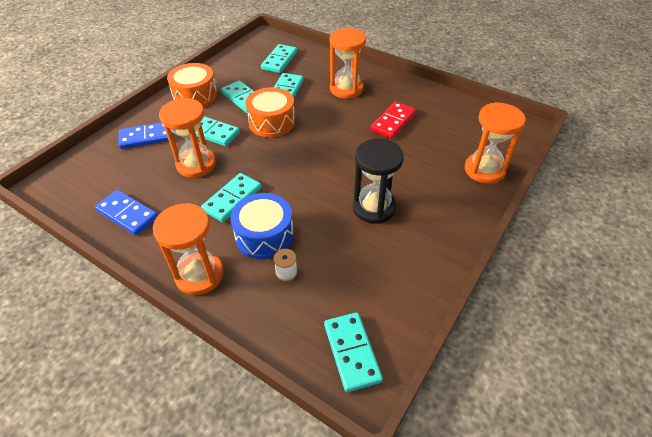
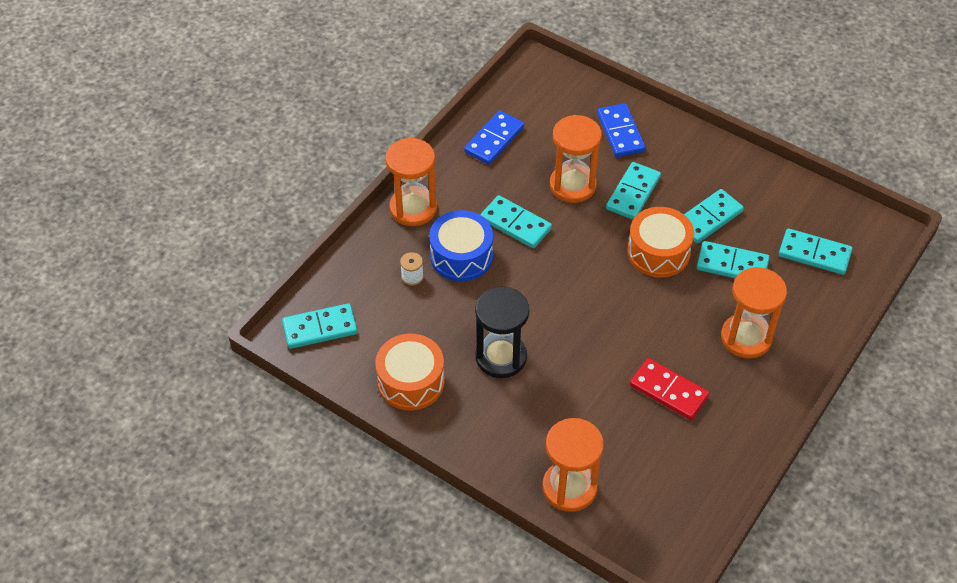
camera: 90 degrees right, 5 degrees up
(195, 96) = (711, 166): orange drum -> orange drum (411, 381)

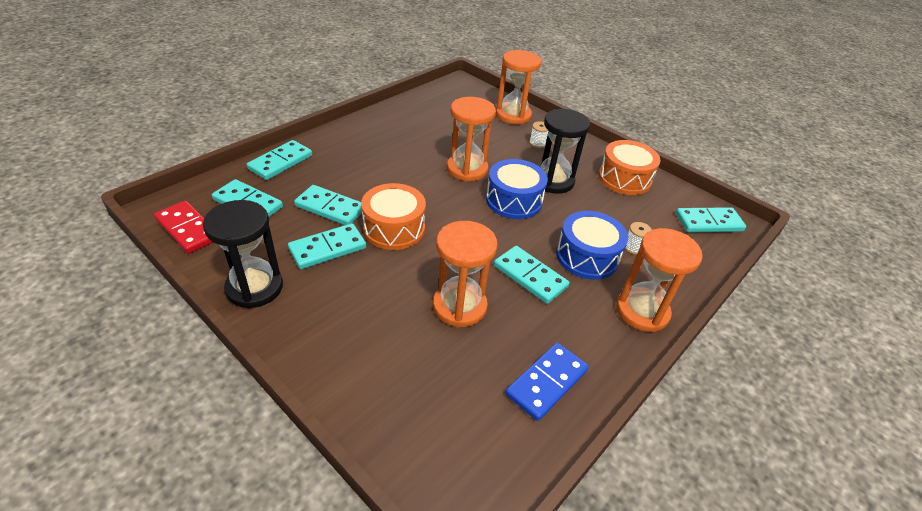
camera: 175 degrees left, 10 degrees down
(526, 427) = (537, 143): none -> white spool
(544, 315) = (513, 200): none -> blue drum
(620, 132) = (378, 364): blue domino -> none
(633, 193) = (394, 286): turquoise domino -> turquoise domino (280, 162)
(668, 391) = (429, 144): red domino -> red domino (188, 229)
(746, 172) = (254, 287): none -> black hourglass
(746, 338) = (352, 161): orange hourglass -> orange hourglass (467, 169)

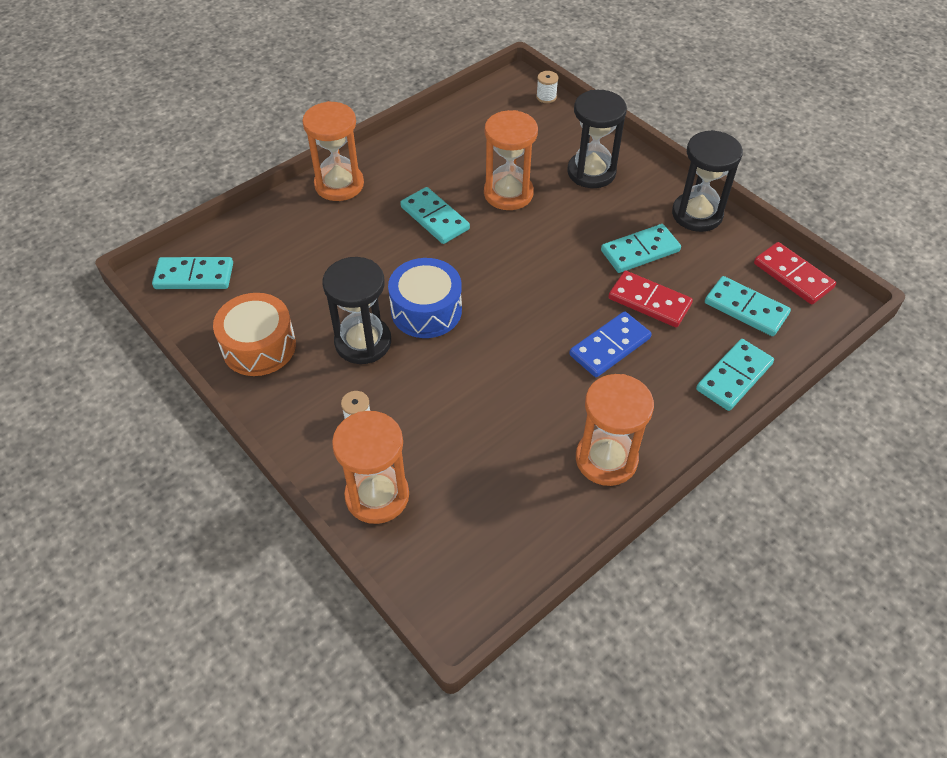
camera: 170 degrees left, 10 degrees up
(330, 208) = (649, 301): turquoise domino -> red domino
(363, 338) = (591, 172): none -> black hourglass
(394, 228) = (573, 273): orange drum -> none
(467, 169) = (478, 364): orange hourglass -> orange hourglass (606, 459)
(546, 382) = (447, 139): blue domino -> blue domino (610, 347)
(587, 256) = (366, 237): blue drum -> none
(633, 247) = (308, 246): white spool -> white spool (546, 97)

